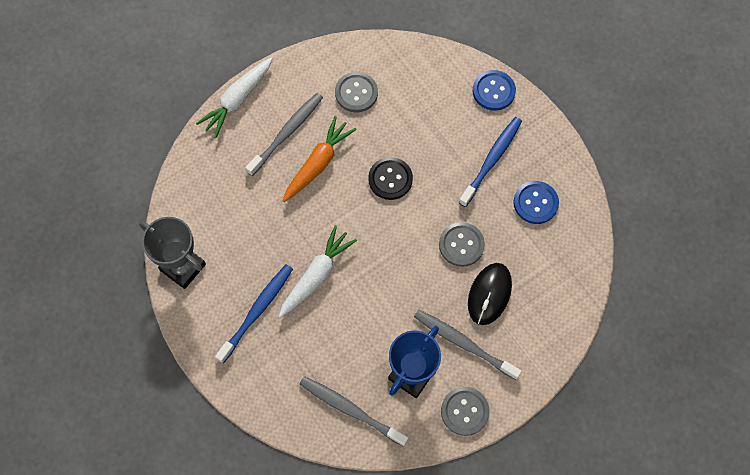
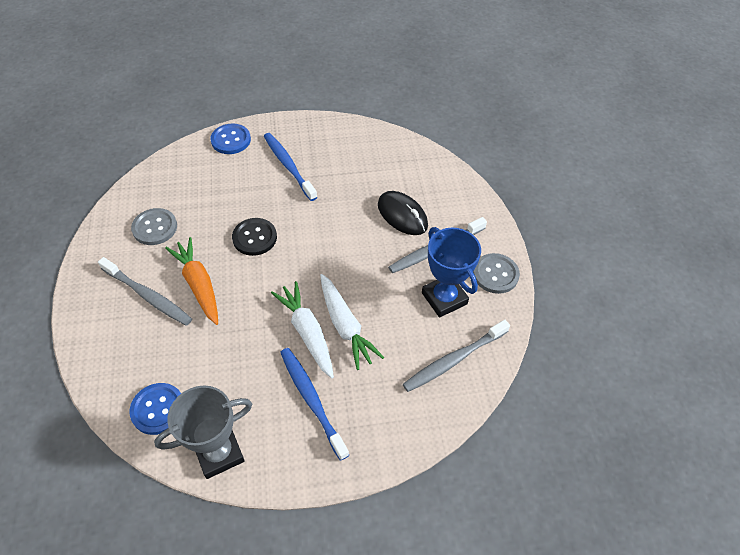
camera: 65 degrees left, 15 degrees down
(238, 100) = (79, 323): white carrot -> white carrot (345, 326)
(287, 133) = (148, 296): grey toothbrush -> grey toothbrush turned 150 degrees clockwise
(461, 245) = (348, 215): grey button -> none
(535, 203) = (343, 155): blue button -> blue button (158, 409)

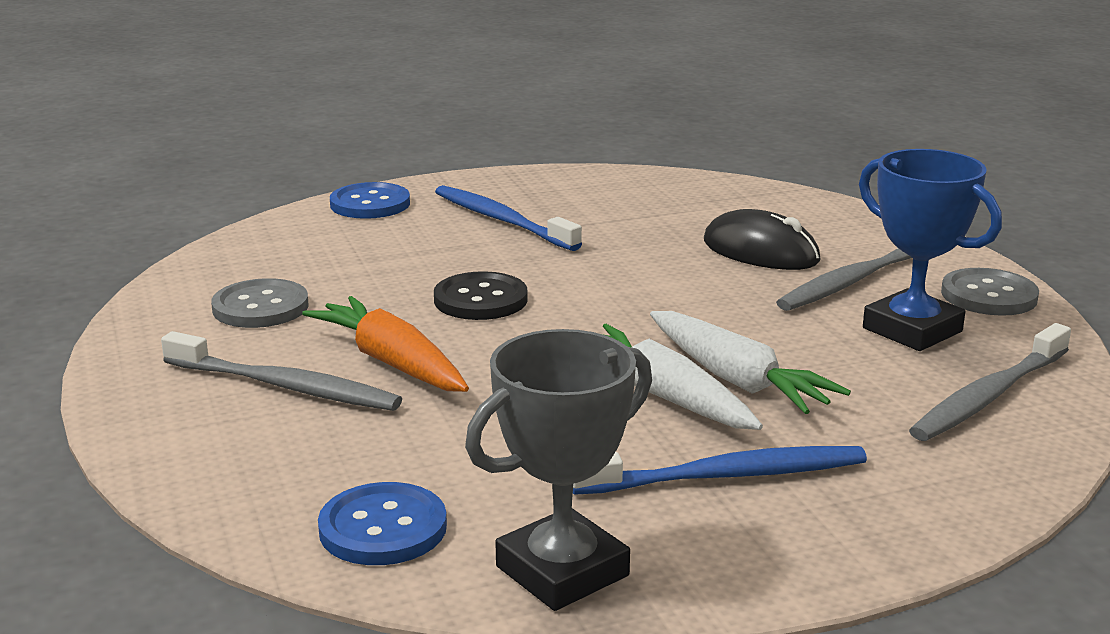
camera: 10 degrees left, 30 degrees down
(311, 399) = (727, 476): blue toothbrush -> blue toothbrush turned 120 degrees clockwise

